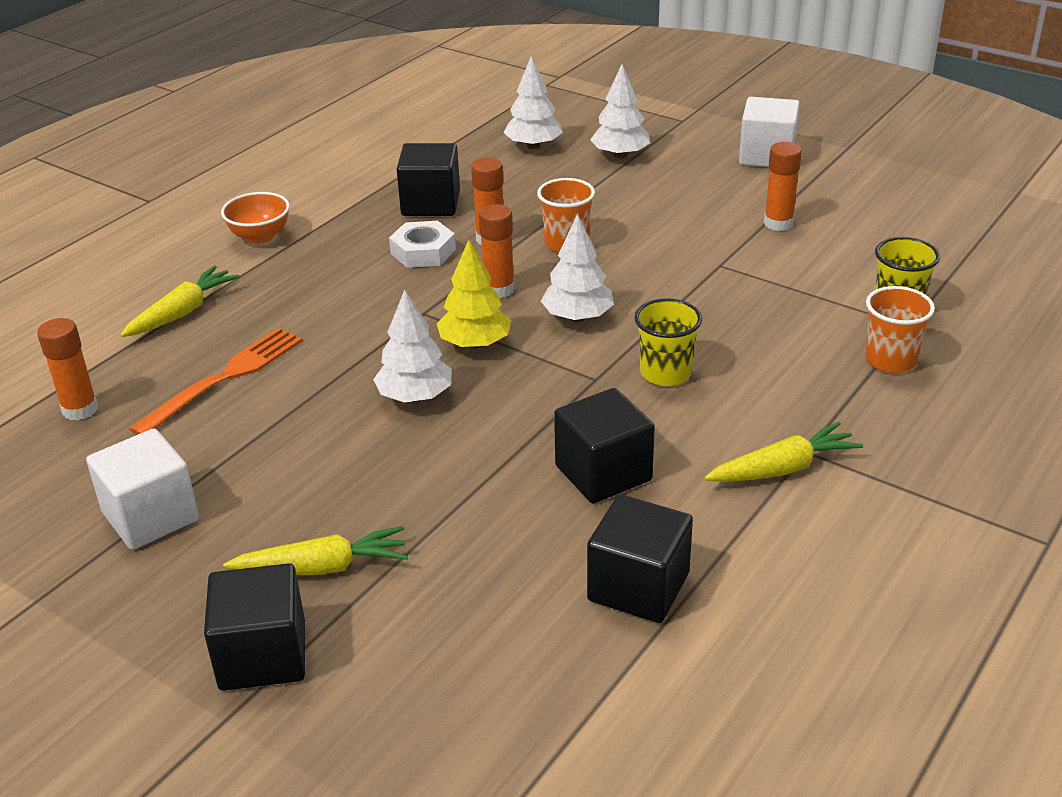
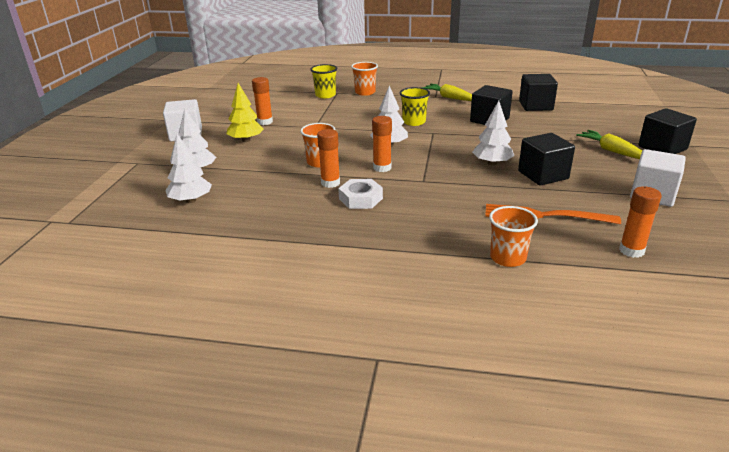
camera: 115 degrees left, 5 degrees down
(182, 312) = (508, 258): yellow carrot -> orange cup
(260, 236) = (390, 266): orange bowl -> none
(431, 203) = (297, 214): black cube -> black cube (543, 175)
(475, 344) = (436, 161): yellow tree -> yellow tree (246, 140)

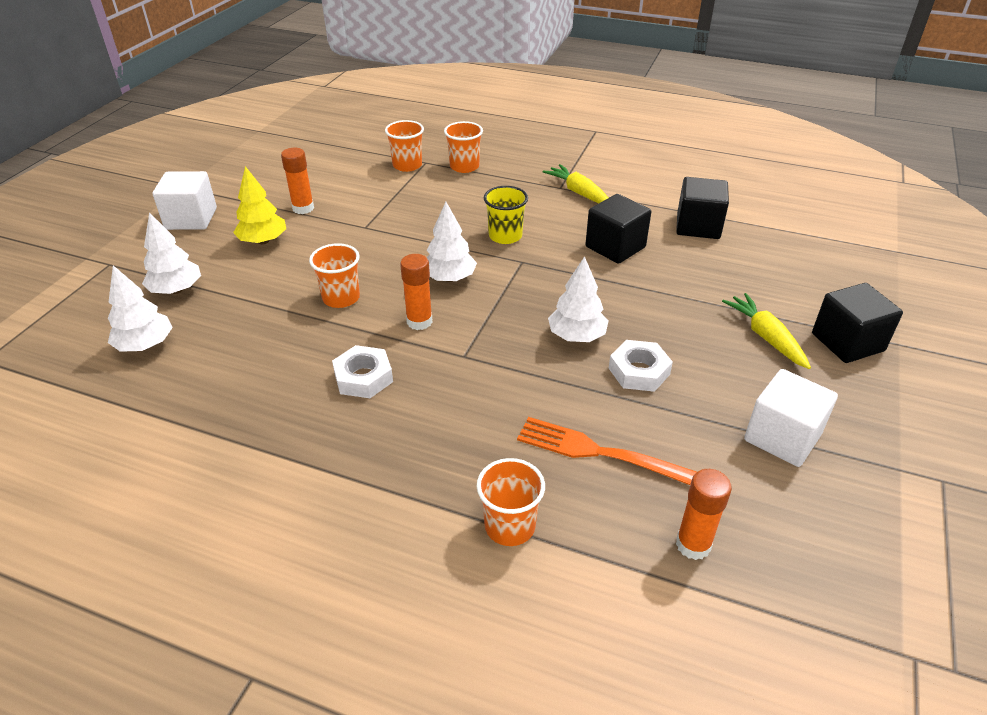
camera: 10 degrees right, 10 degrees up
(325, 95) = (407, 165): yellow cup -> orange cup
(330, 183) = (337, 340): orange glue stick -> none
(543, 175) = (639, 371): black cube -> white nut

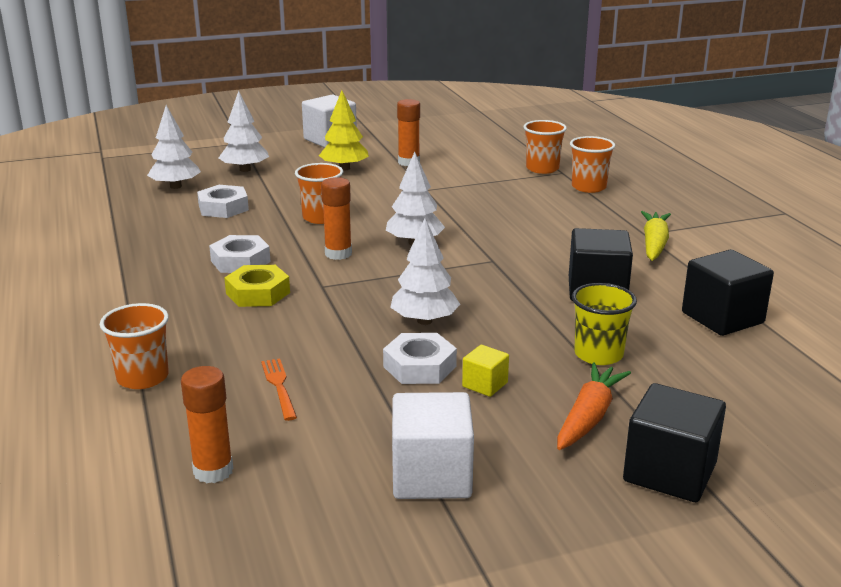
camera: 50 degrees right, 15 degrees down
(240, 339) = (223, 208): none -> white nut
(435, 394) = (258, 293): none -> yellow nut
(505, 236) = (517, 240): yellow cup -> yellow cup (598, 354)
(600, 453) = (279, 386): orange fork -> orange fork, size x0.55
(690, 356) = (485, 385): none -> yellow cube
(765, 337) = (589, 417): yellow carrot -> orange carrot

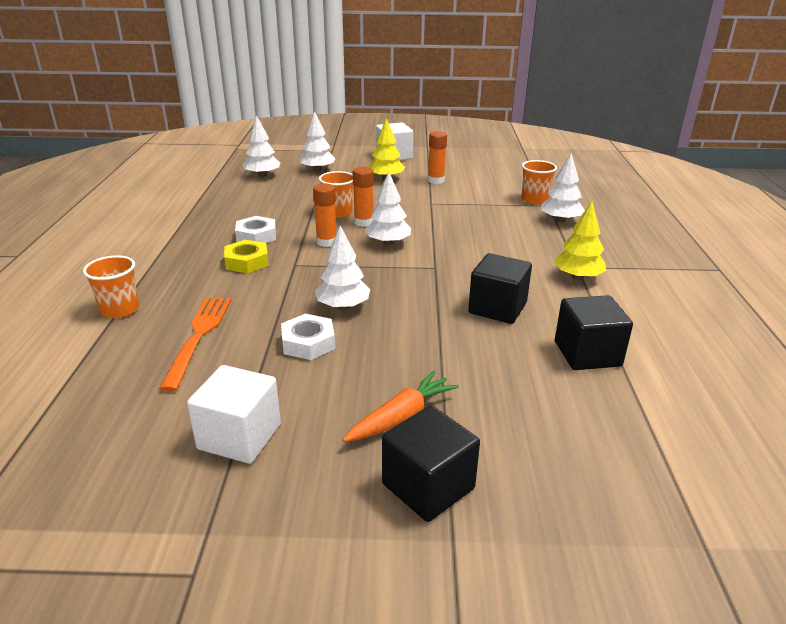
camera: 20 degrees right, 5 degrees up
(213, 471) = (99, 392): orange glue stick -> orange glue stick (363, 222)
(223, 208) = (279, 195): white nut -> none
(279, 386) = (199, 336): orange fork -> orange fork, size x1.83
(485, 385) = (343, 369): yellow cube -> none
(588, 187) = (560, 220): orange cup -> white tree
(598, 354) = (454, 363): yellow cup -> none
(654, 244) = (577, 277): yellow carrot -> yellow tree

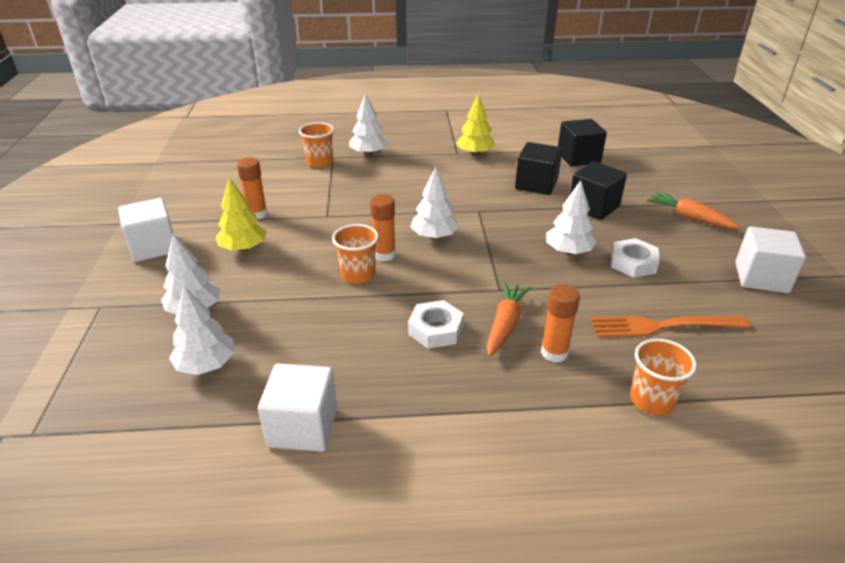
camera: 95 degrees left, 5 degrees up
(194, 198) = (303, 427): none -> white cube
(247, 262) = (505, 324): yellow nut -> orange carrot
(326, 242) = (441, 274): orange glue stick -> orange glue stick (554, 353)
(428, 486) = (739, 207): black cube -> black cube (593, 207)

